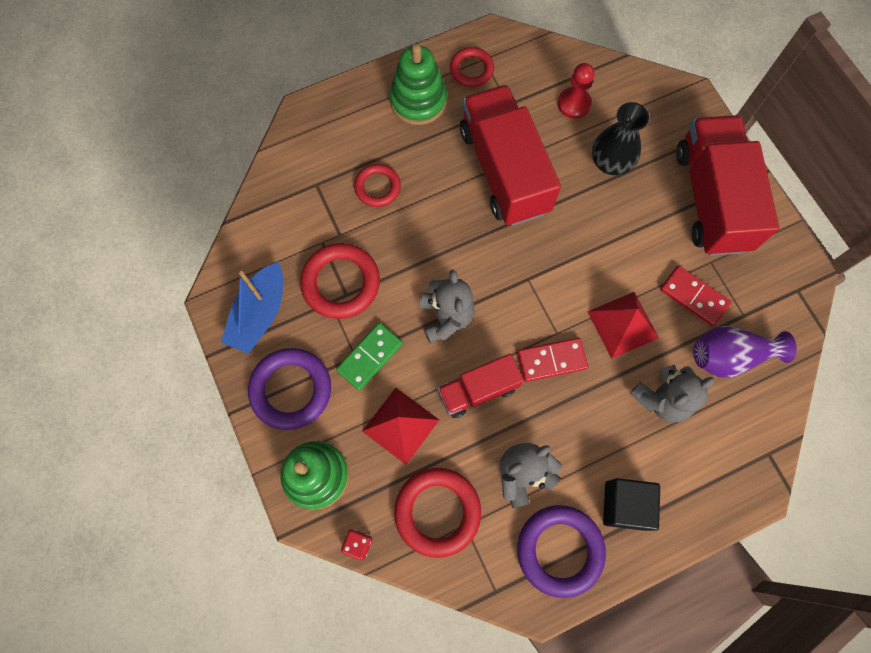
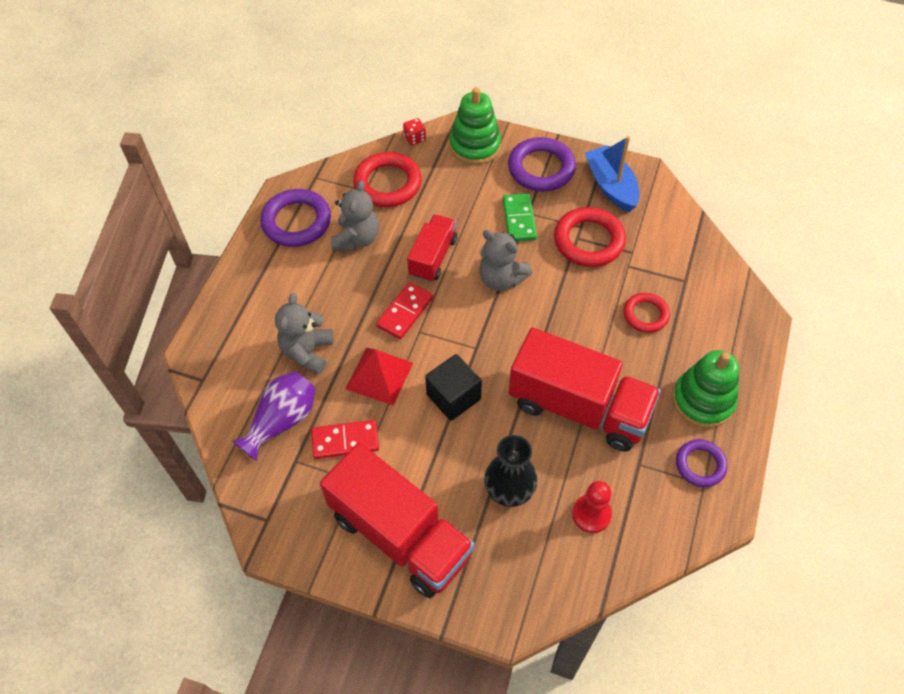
camera: 135 degrees right, 15 degrees down
(400, 425) = (458, 203): red pyramid -> none
(471, 69) = (700, 465): red ring -> purple ring
(625, 505) = (277, 273): black cube -> black cube (453, 397)

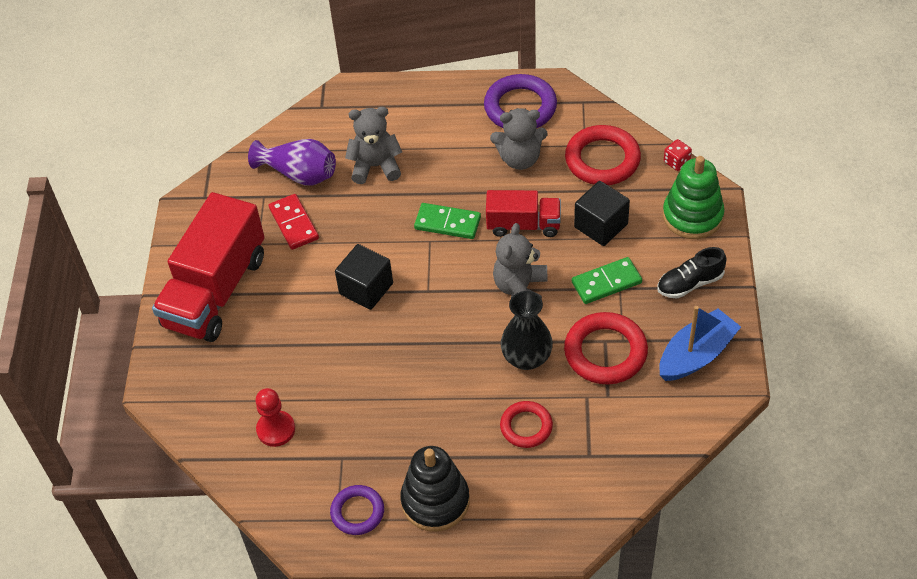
camera: 75 degrees right, 5 degrees down
(379, 376) = (369, 226): red pyramid -> none
(405, 312) = (447, 223): red domino -> green domino
(458, 205) = (601, 225): none -> black cube
(509, 490) = (282, 358): black vase -> black vase (526, 358)
(541, 168) = (690, 283): purple ring -> black shoe
(578, 407) = (389, 392): red truck -> none
(703, 400) = (435, 501): green stacking toy -> black stacking toy

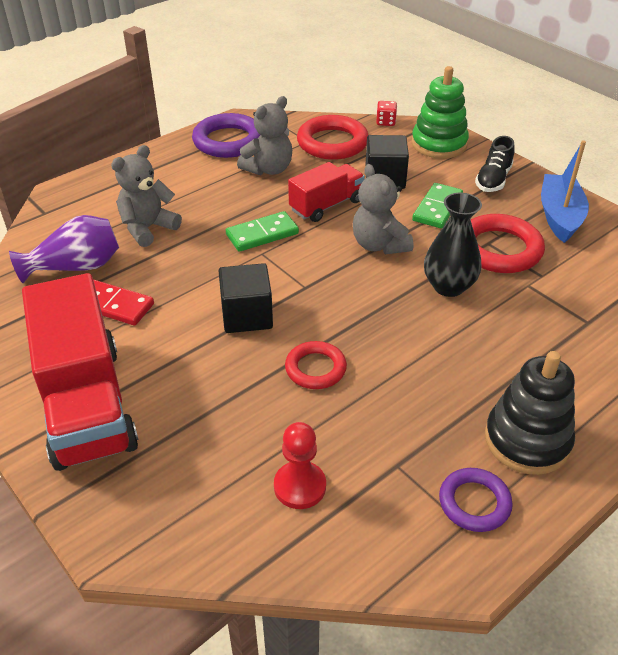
camera: 45 degrees left, 10 degrees down
(526, 427) = (516, 333): red ring -> red ring (315, 368)

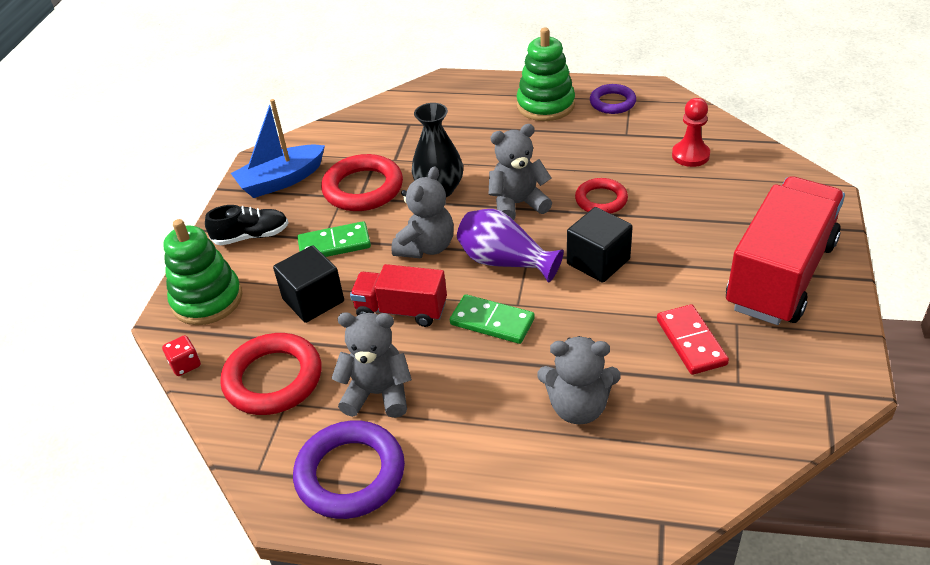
camera: 125 degrees left, 0 degrees up
(76, 267) = (690, 409): purple vase -> purple vase (505, 262)
(373, 317) = (518, 204): none -> grey teddy bear
(527, 440) = (545, 105): black stacking toy -> green stacking toy

